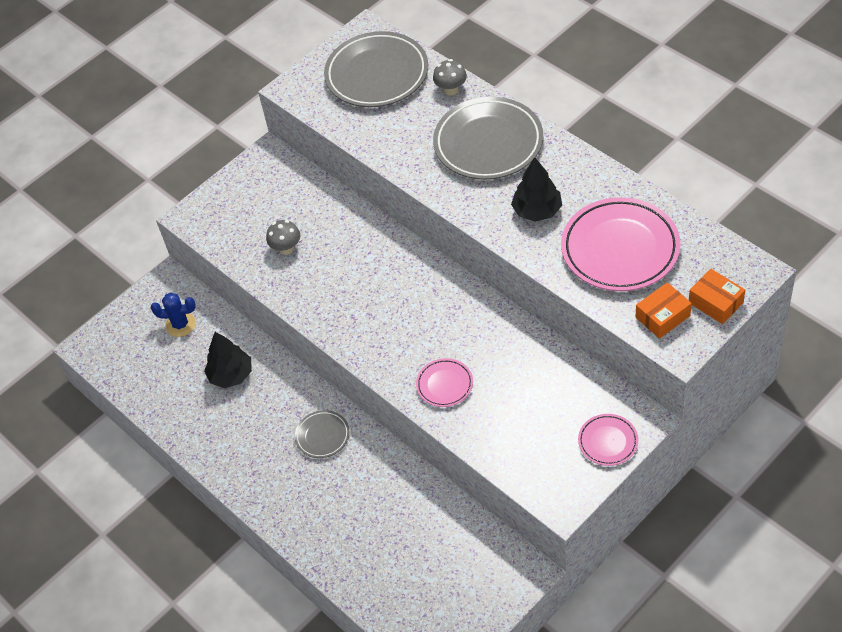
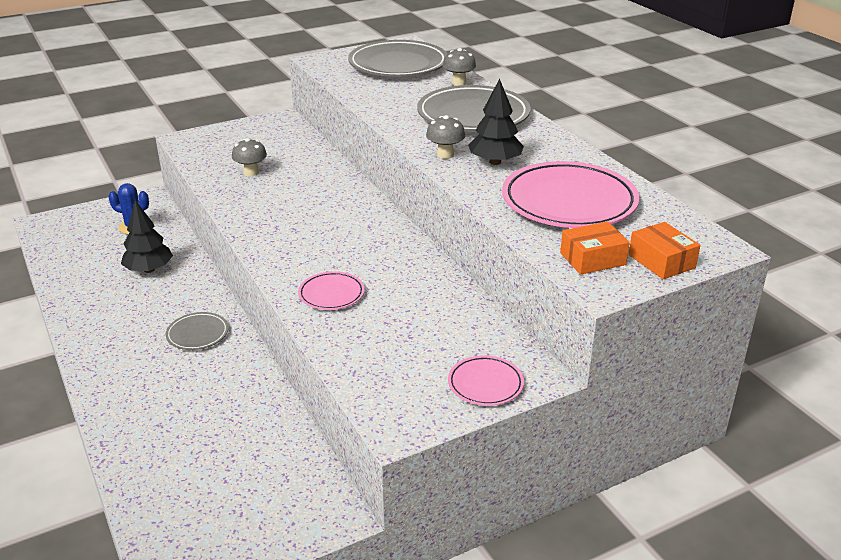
camera: 10 degrees right, 20 degrees down
(489, 213) = (445, 155): none -> grey mushroom

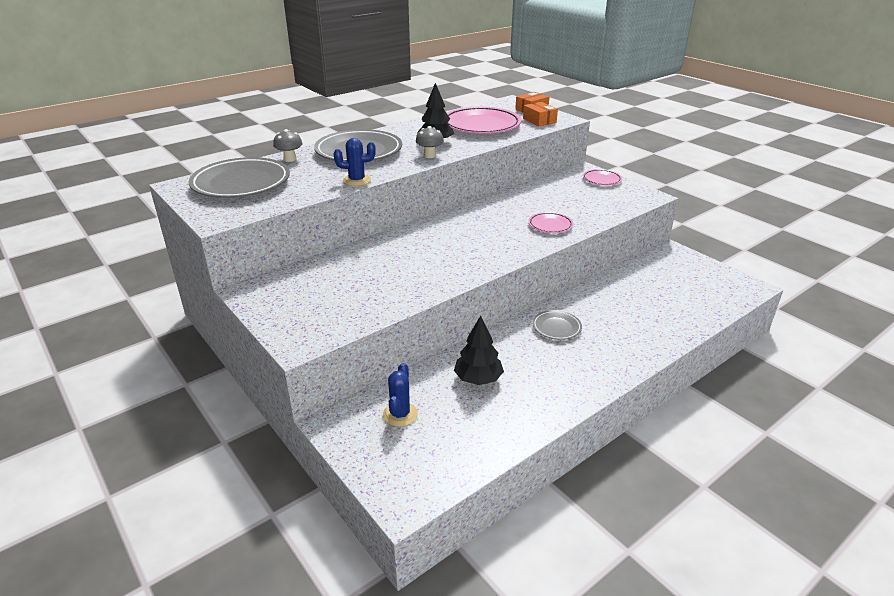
camera: 100 degrees left, 0 degrees up
(251, 172) = (379, 286): grey mushroom -> none
(381, 112) = (357, 180): none -> blue cactus

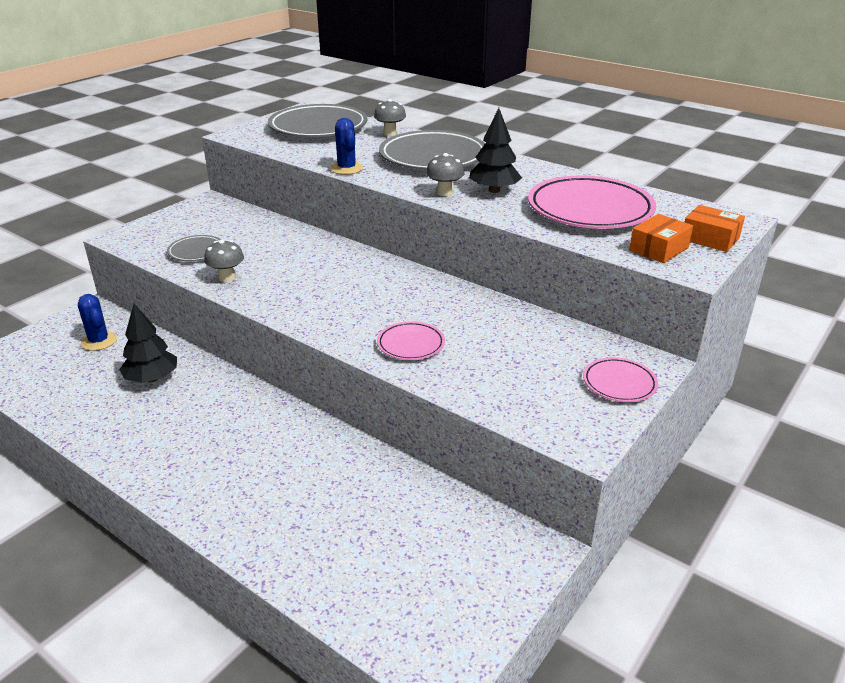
camera: 75 degrees right, 0 degrees up
(400, 414) = (99, 341): blue cactus -> blue cactus turned 60 degrees clockwise
(424, 285) = (227, 277): none -> grey mushroom
(556, 327) = (259, 426): grey plate -> grey plate (196, 251)

